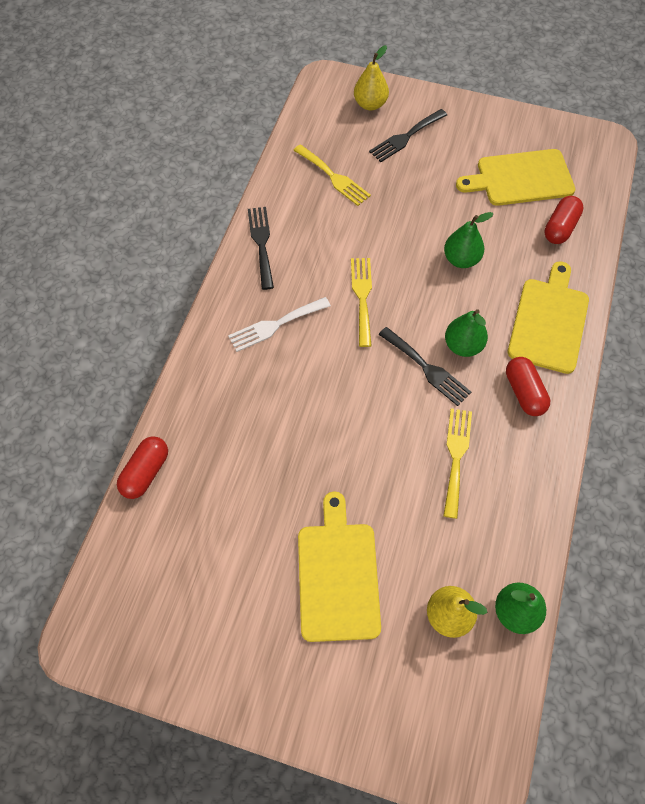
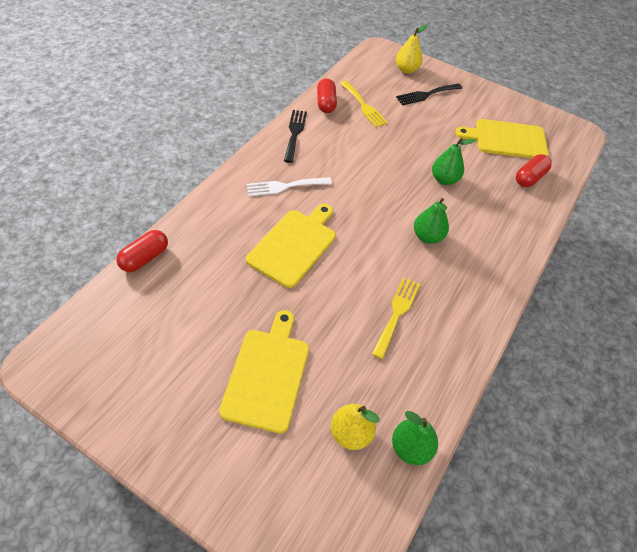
camera: 10 degrees right, 10 degrees down
(362, 297) = (358, 185): yellow fork -> none
(427, 368) = (393, 245): black fork -> none
(524, 392) = (468, 282): red capsule -> red capsule (326, 103)
(549, 321) = (503, 238): yellow cutting board -> yellow cutting board (294, 245)

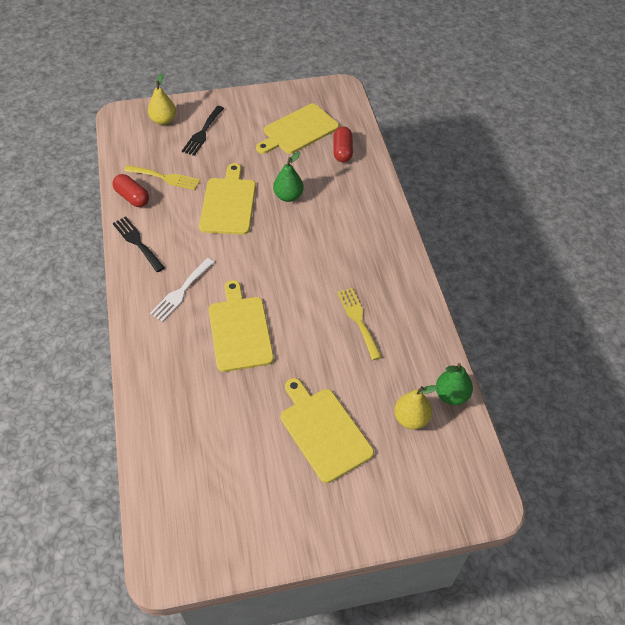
camera: 40 degrees left, 0 degrees up
(145, 258) = (141, 432): red capsule -> none
(390, 153) = (228, 203): none -> yellow cutting board
(427, 236) = (321, 249): green pear -> none

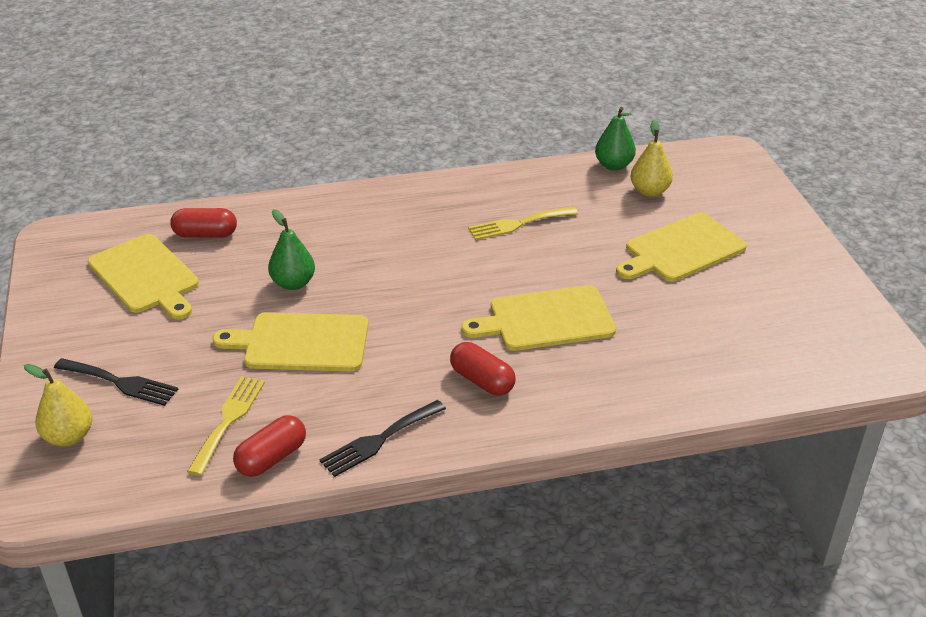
camera: 90 degrees left, 15 degrees down
(181, 292) = (482, 381): white fork -> red capsule

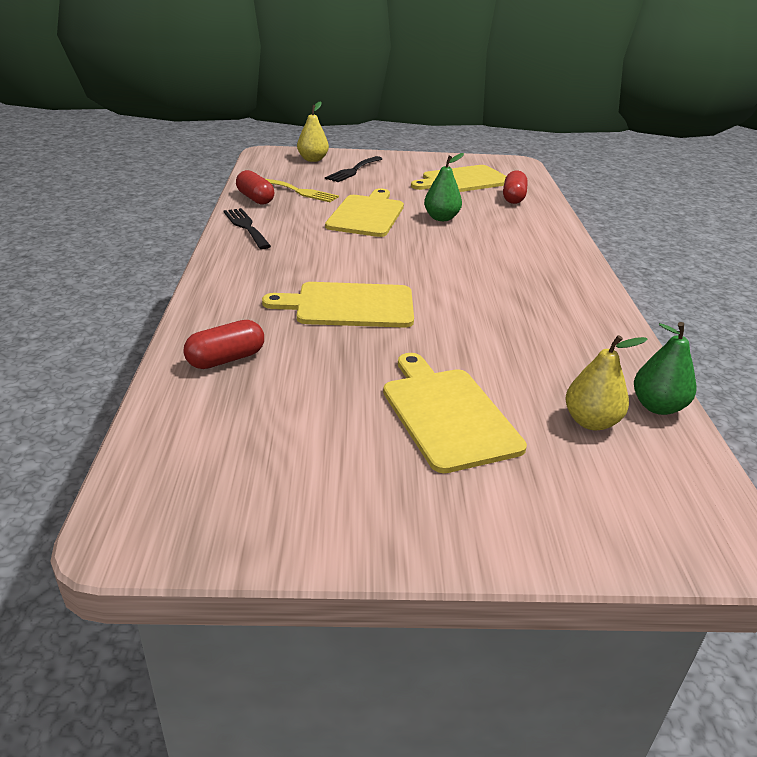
camera: 100 degrees right, 5 degrees down
(482, 381) = (283, 267): red capsule -> red capsule (226, 359)
(518, 224) = (517, 318): yellow fork -> none
(546, 319) = (349, 305): yellow cutting board -> yellow cutting board turned 90 degrees counterclockwise

